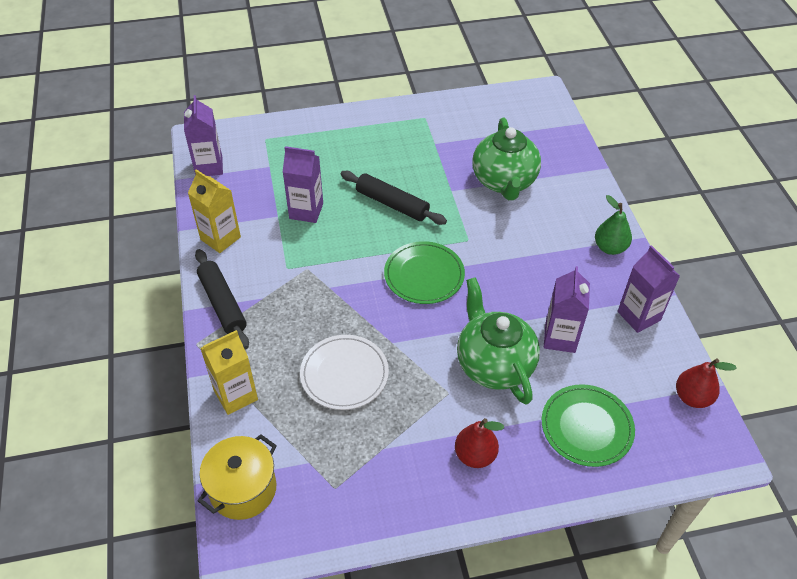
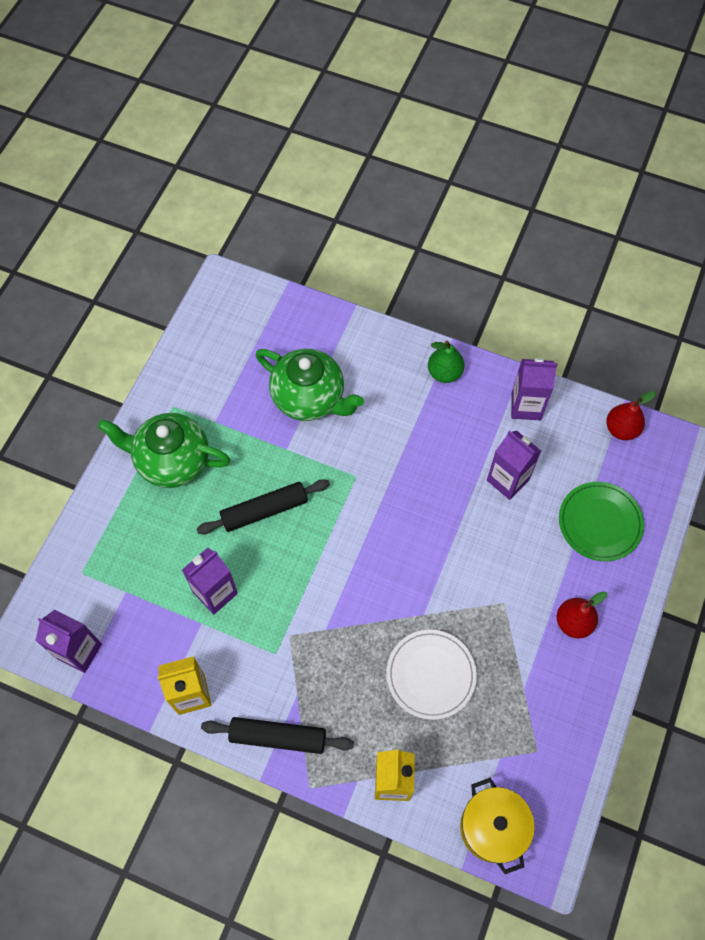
camera: 55 degrees left, 15 degrees up
(424, 275) = (369, 539): green plate -> none
(494, 364) = (500, 548): green teapot -> green teapot (172, 461)

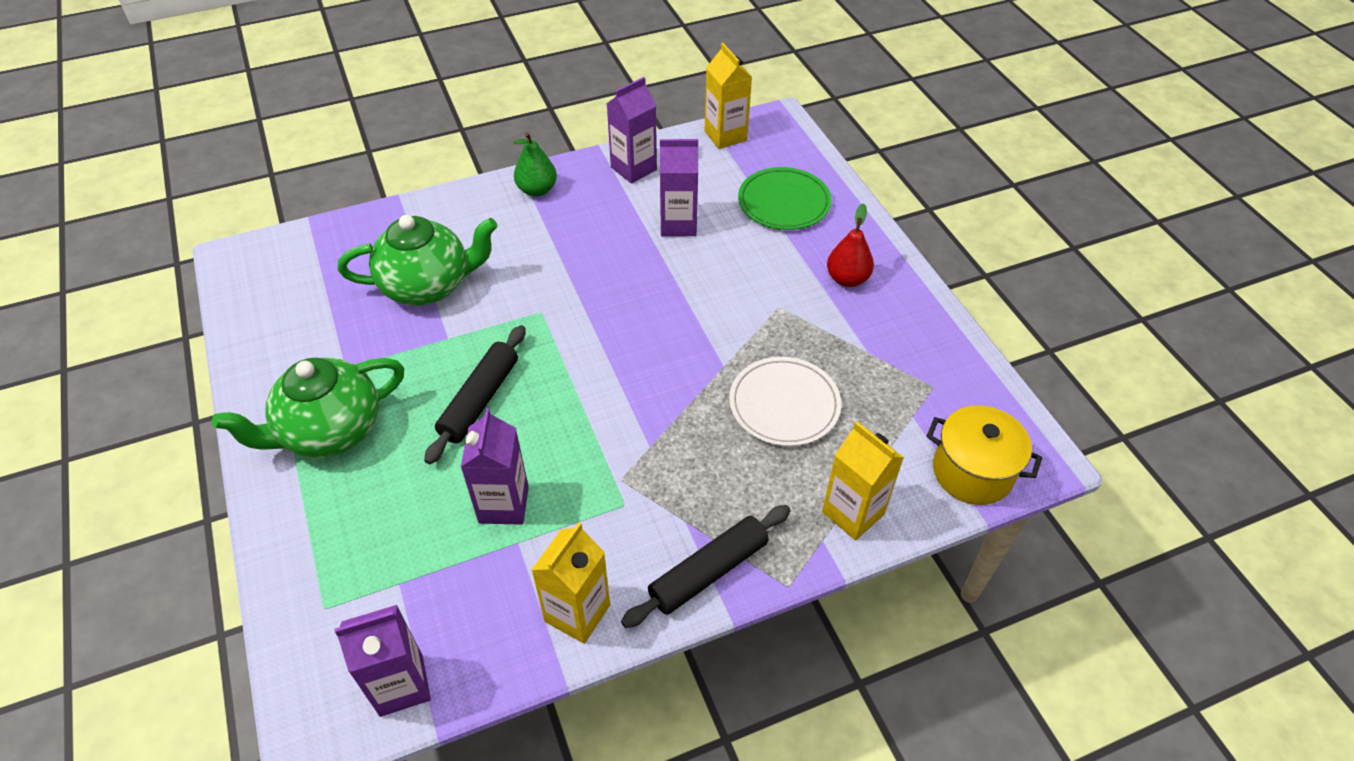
camera: 45 degrees left, 15 degrees down
(621, 429) = (725, 136): red pear -> yellow carton

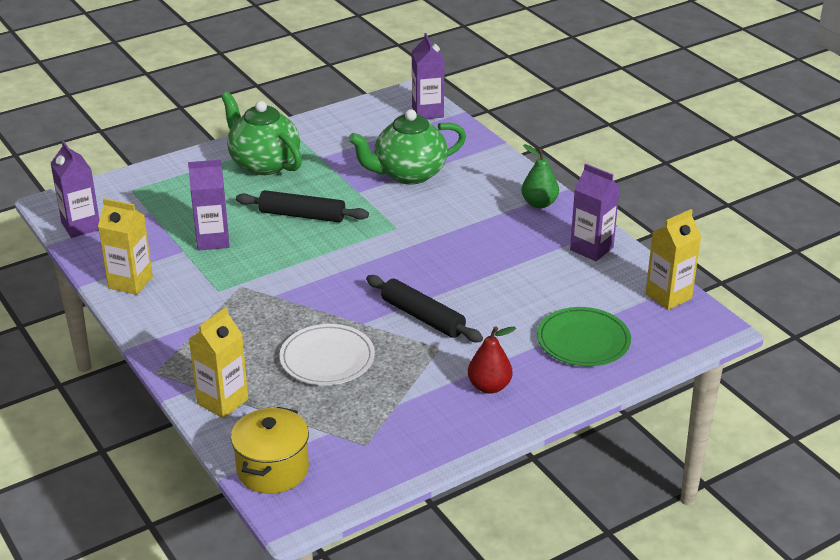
camera: 80 degrees right, 15 degrees down
(428, 286) = (408, 174): green teapot -> green teapot turned 90 degrees clockwise
(678, 224) = (525, 282): purple carton -> purple carton (427, 112)
(708, 571) = (165, 334): black rolling pin -> black rolling pin (423, 317)

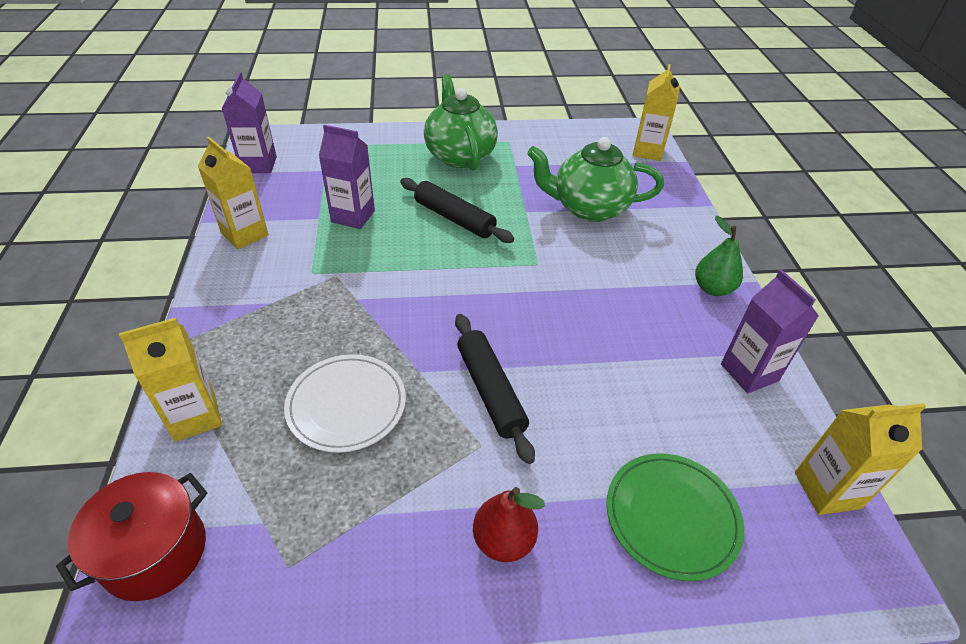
camera: 25 degrees right, 10 degrees up
(272, 469) = (155, 552): yellow pot -> red pot
(427, 112) = (648, 151): purple carton -> yellow carton

